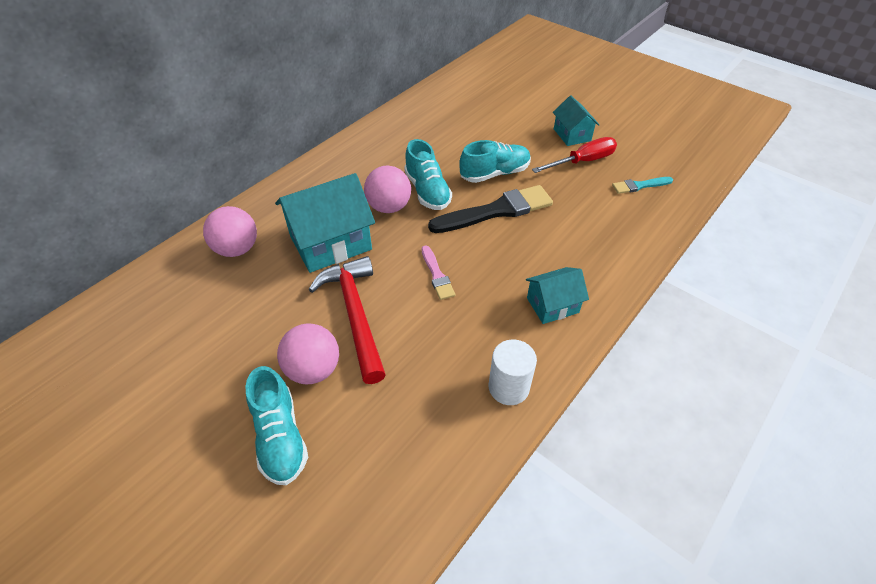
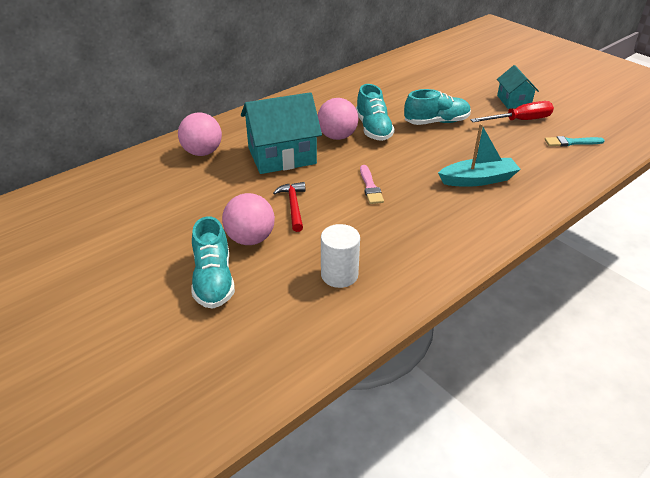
camera: 10 degrees right, 10 degrees down
(355, 314) = (293, 206): red hammer -> red hammer, size x0.56
(496, 211) = (432, 148): black brush -> none
(508, 387) = (419, 271): white cylinder -> white cylinder (339, 275)
(551, 249) = (478, 180): none -> turquoise boat
(552, 305) = (471, 218): turquoise house -> none

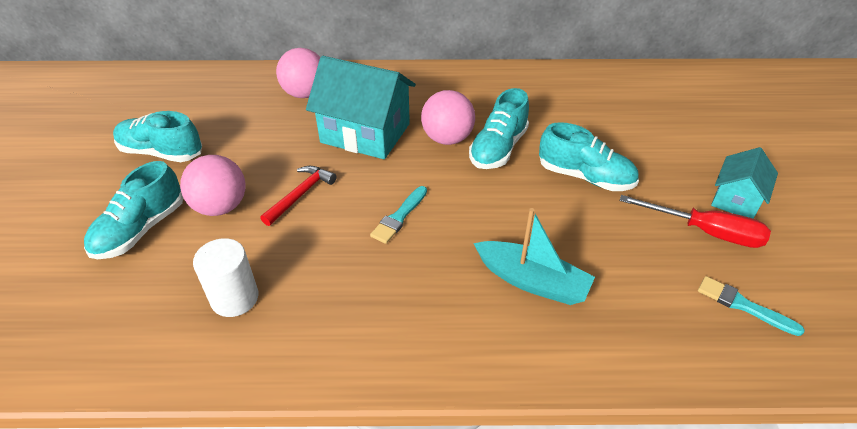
camera: 40 degrees right, 5 degrees up
(149, 233) = (161, 152): none -> turquoise shoe
(370, 187) = (399, 217): pink brush -> turquoise brush

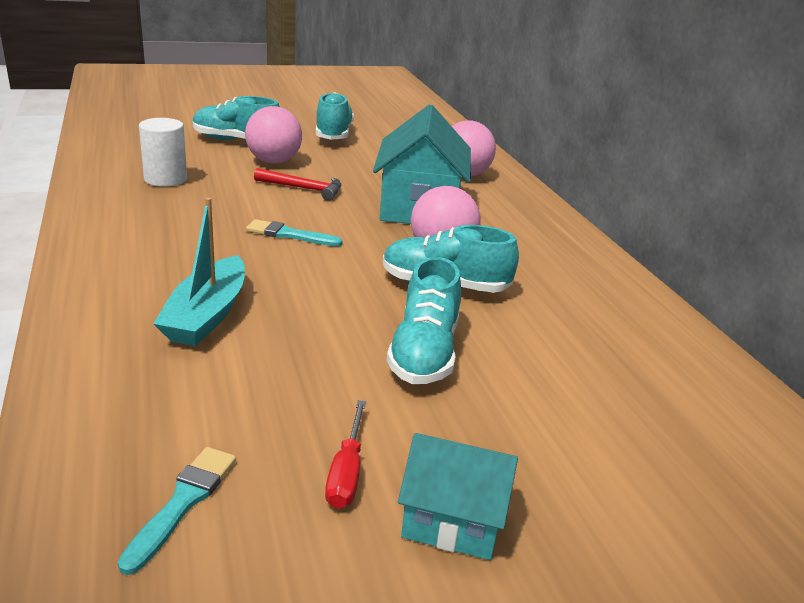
camera: 70 degrees right, 15 degrees down
(706, 232) = (346, 472): red screwdriver -> red screwdriver, size x0.62

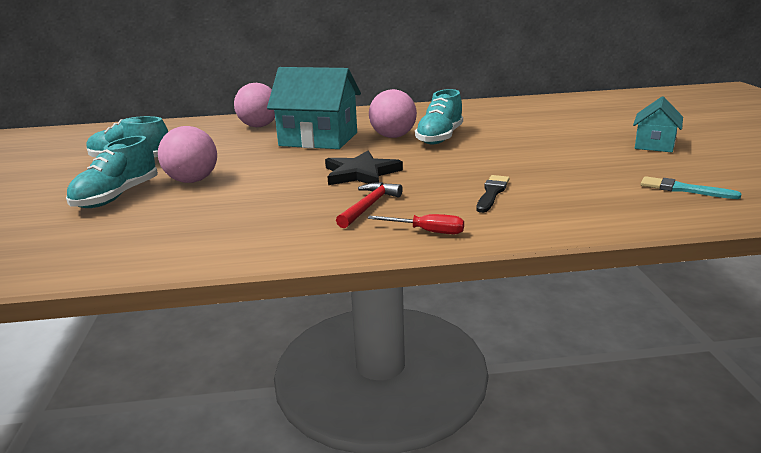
camera: 75 degrees left, 5 degrees down
(165, 179) = (215, 222): white cylinder -> none
(207, 315) = (492, 193): turquoise boat -> black brush
(289, 235) = (361, 173): turquoise brush -> black star
(303, 189) = (267, 170): red hammer -> red hammer (369, 206)
(346, 472) = (635, 160): red screwdriver -> red screwdriver (427, 231)
(424, 353) = (520, 144): turquoise shoe -> none

